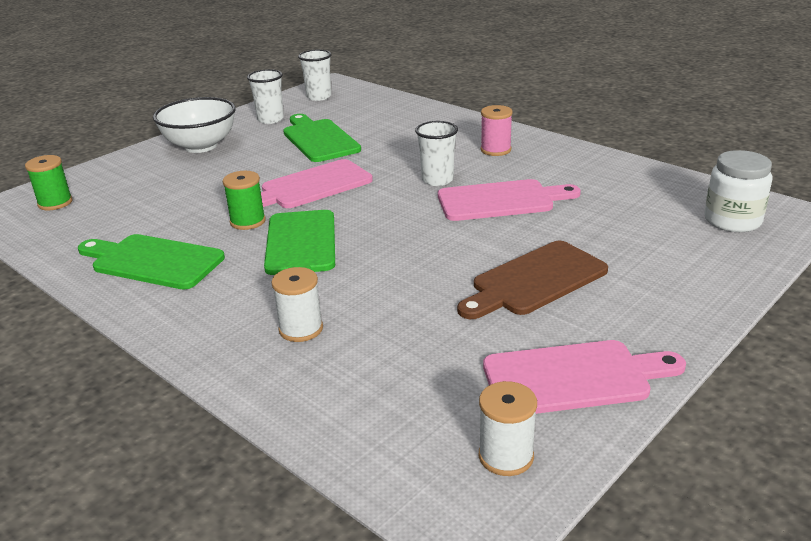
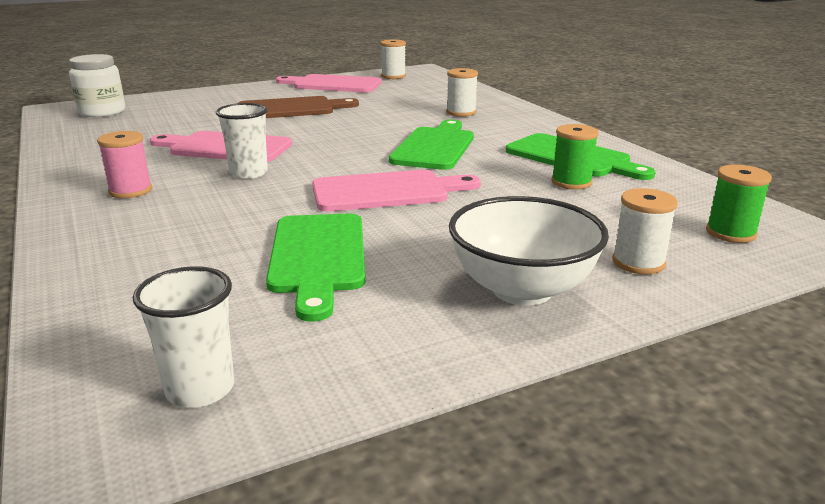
camera: 160 degrees left, 5 degrees down
(131, 171) = (638, 262): none -> white spool
(247, 221) = (476, 171): green spool -> green spool (571, 182)
(270, 119) = (364, 331): white cup -> none

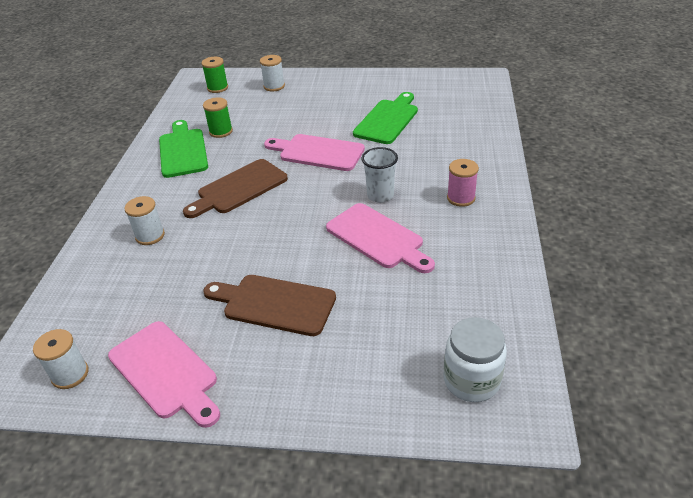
camera: 145 degrees left, 15 degrees up
(200, 389) = (455, 84): white cup -> none
(434, 147) = (239, 188): green cutting board -> brown cutting board
(522, 289) = (329, 88): white bowl -> none

